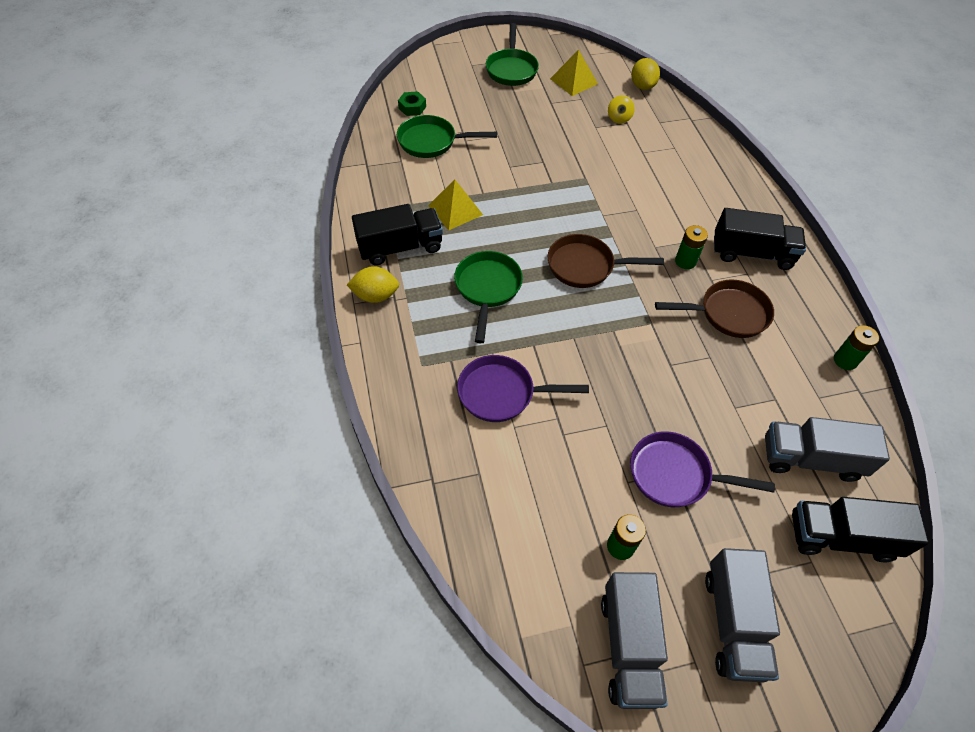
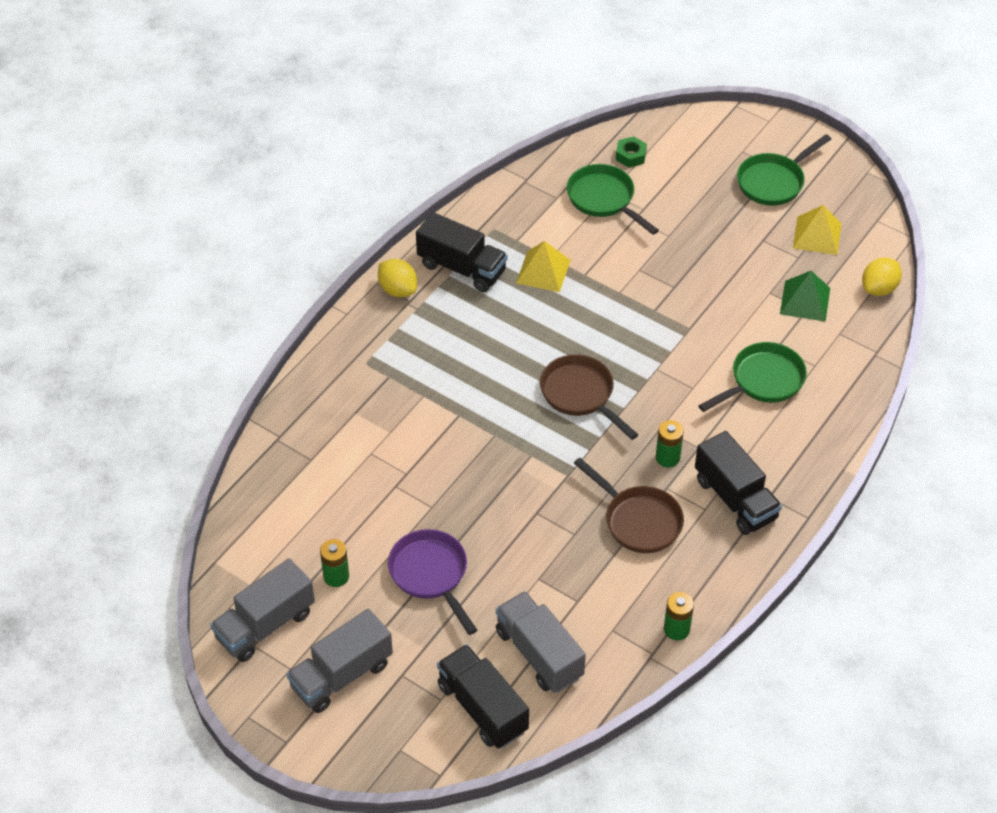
camera: 50 degrees right, 5 degrees down
(487, 289) = (482, 350): green pan -> green pan (763, 381)
(502, 393) = (392, 426): purple pan -> none
(619, 118) = (805, 301): yellow spinning top -> green pyramid

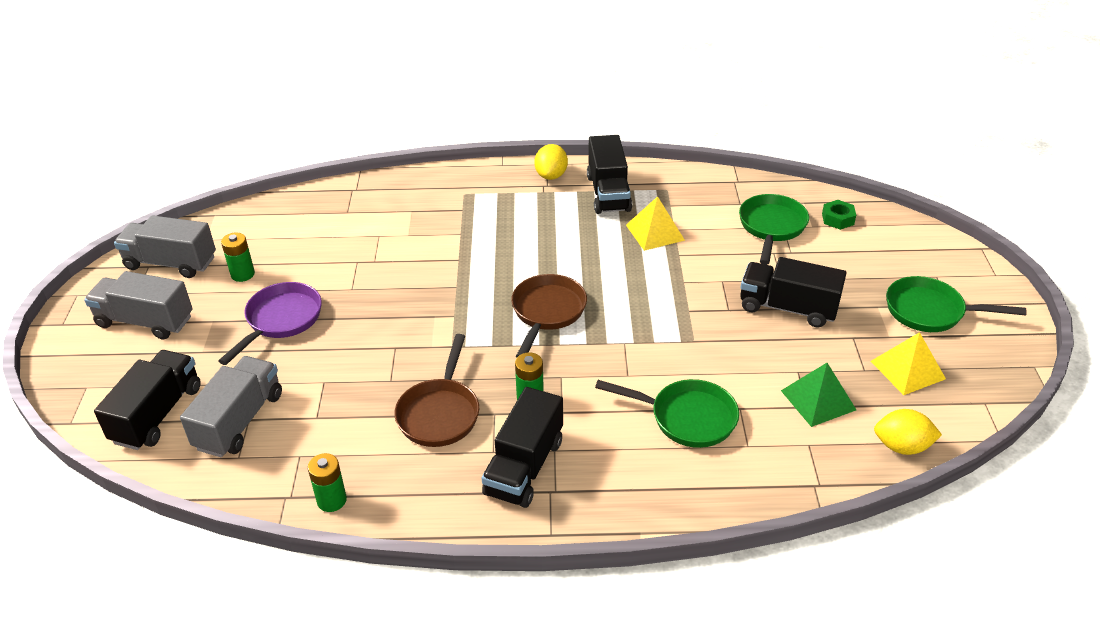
camera: 55 degrees right, 10 degrees down
(702, 253) = (787, 308): none -> black truck

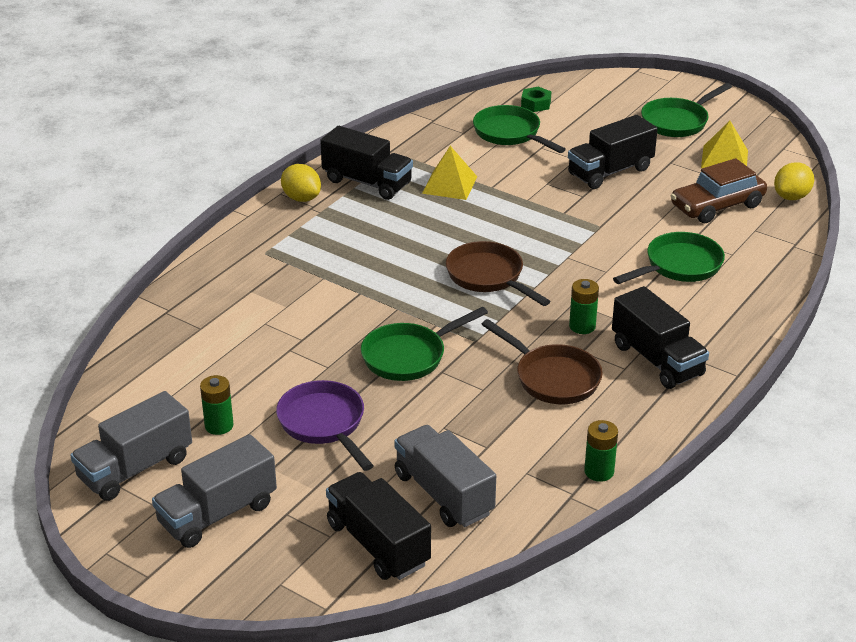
camera: 55 degrees left, 5 degrees down
(400, 321) = (409, 356): none -> green pan
(818, 400) = (717, 206): green pyramid -> brown car

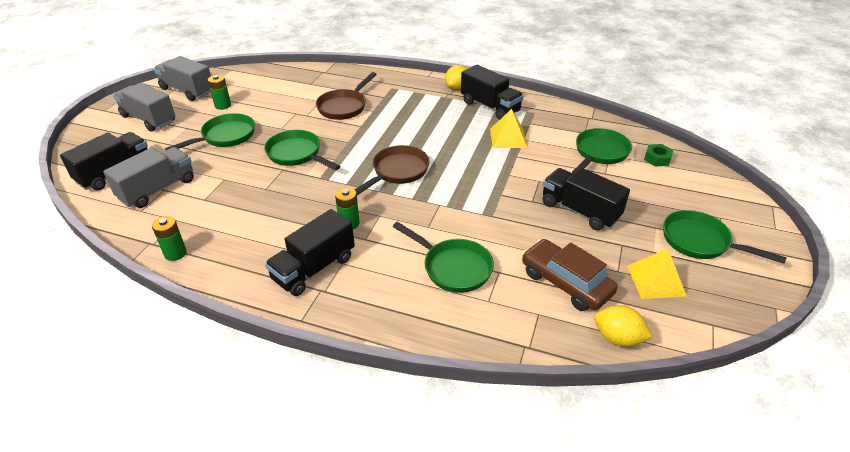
camera: 75 degrees right, 5 degrees up
(324, 424) = (225, 137): purple pan -> green pan
(367, 182) = (490, 107): black truck -> black truck turned 60 degrees counterclockwise
(552, 378) = (282, 217): brown pan -> brown pan (344, 107)

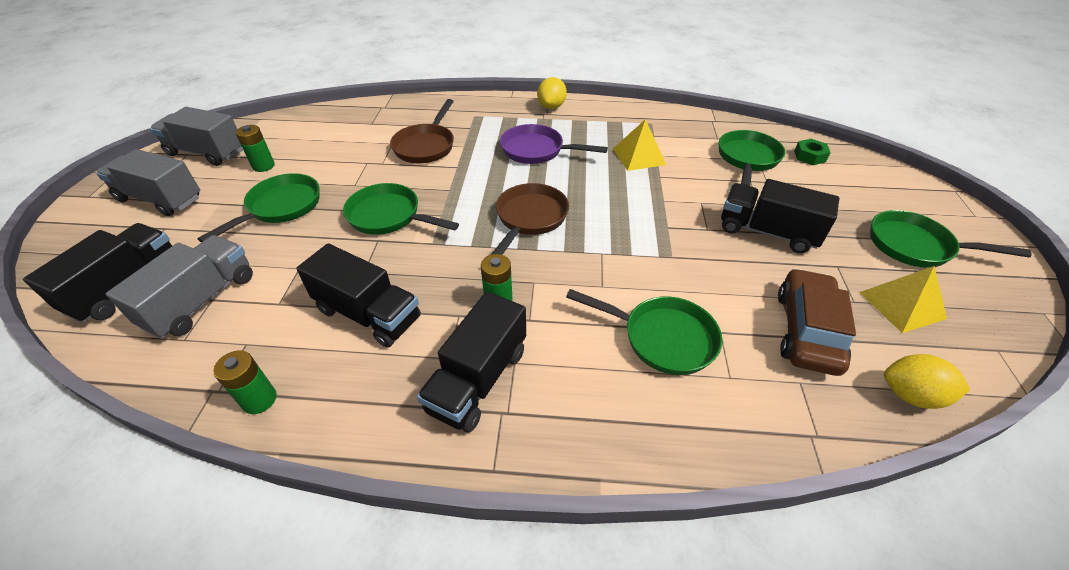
camera: 15 degrees left, 5 degrees up
(428, 122) = (537, 150): none -> purple pan
(490, 107) = (599, 123): black truck -> black truck (368, 314)
(565, 283) = (806, 330): brown car -> brown car turned 75 degrees clockwise

